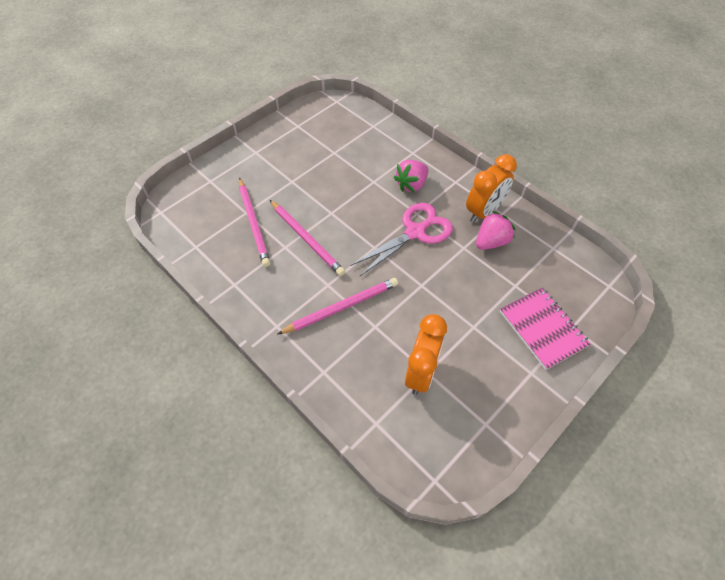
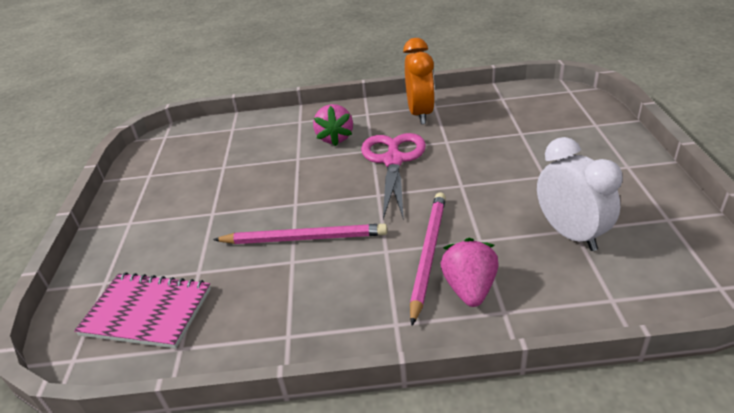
camera: 45 degrees left, 20 degrees down
(254, 223) = (223, 272): pink pencil -> none
(421, 372) = (570, 234): orange clock -> white clock
(491, 242) = (458, 124): pink strawberry -> pink strawberry (469, 289)
(542, 329) = (583, 139): pink notebook -> pink notebook (147, 312)

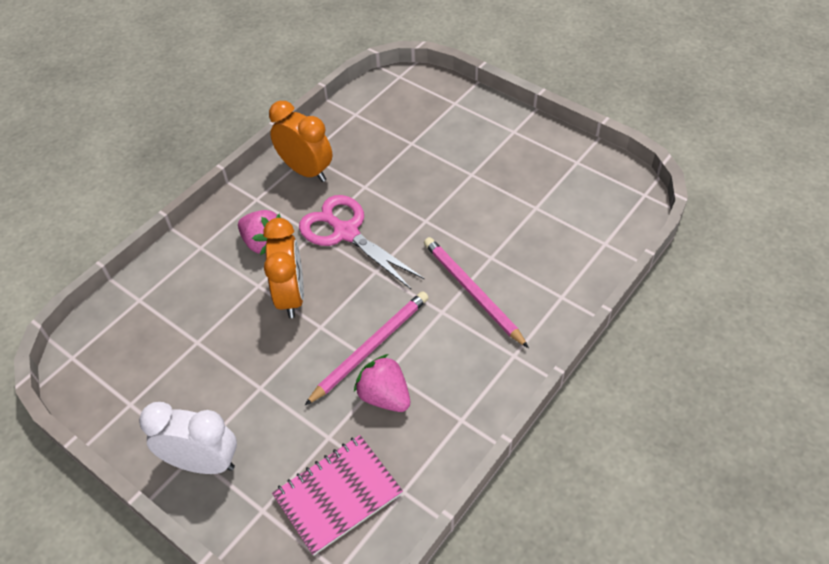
camera: 50 degrees left, 15 degrees up
(306, 175) = (291, 296): none -> orange clock
(469, 289) = (526, 297): pink strawberry -> pink strawberry (384, 396)
(570, 234) = (537, 212): white clock -> white clock (203, 463)

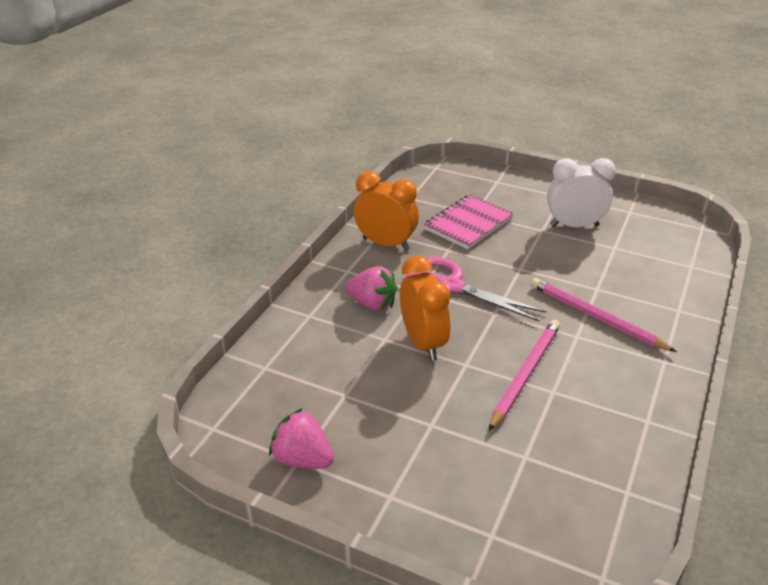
camera: 15 degrees left, 15 degrees down
(203, 463) = (405, 502): white clock -> white clock (574, 226)
(338, 495) = (563, 507): pink notebook -> pink notebook (468, 224)
(384, 396) = (562, 413): pink strawberry -> pink strawberry (302, 459)

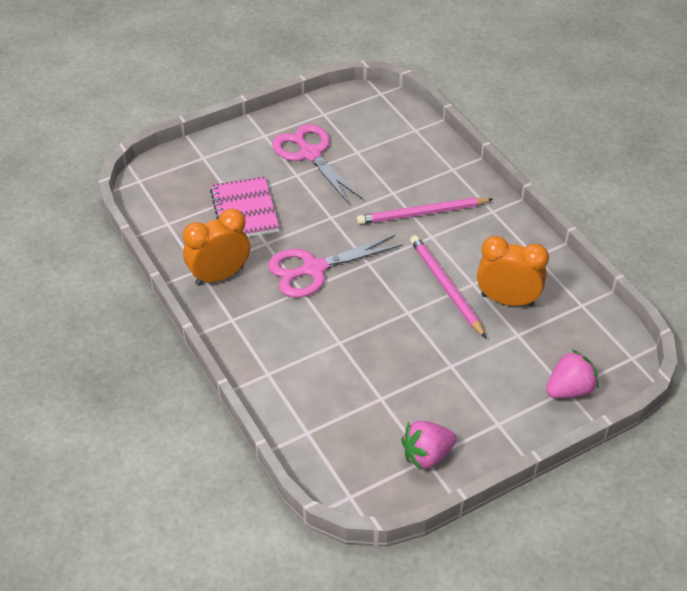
camera: 55 degrees left, 10 degrees up
(372, 304) = (291, 327): pink strawberry -> pink strawberry (569, 390)
(423, 343) = (365, 322): orange clock -> orange clock (507, 300)
(574, 226) = (310, 154): white clock -> pink scissors

